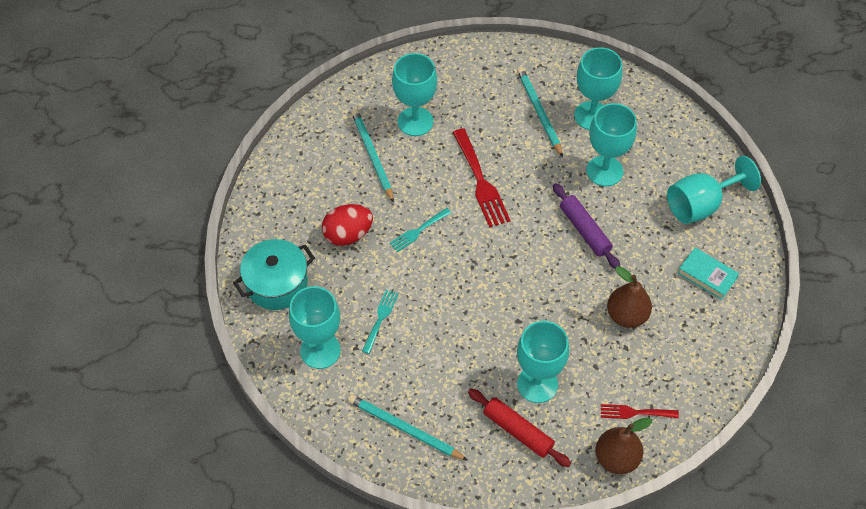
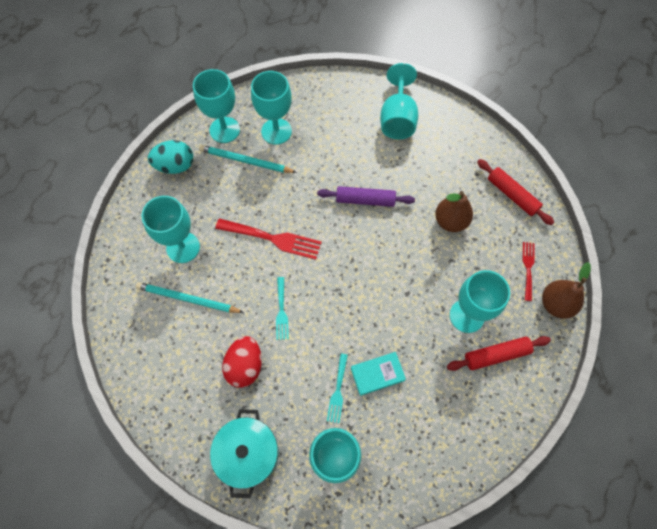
camera: 55 degrees left, 10 degrees up
(380, 318) = (338, 391): turquoise fork -> turquoise fork turned 135 degrees counterclockwise
(405, 429) = (445, 436): turquoise pencil -> none
(486, 64) = (175, 166): none -> turquoise egg
(604, 171) = (327, 155): turquoise goblet -> turquoise goblet (224, 130)
(635, 412) = (528, 268): red fork -> red fork turned 150 degrees clockwise
(707, 275) = (453, 153): turquoise book -> turquoise book (377, 374)
(707, 355) = (512, 195): none -> red rolling pin

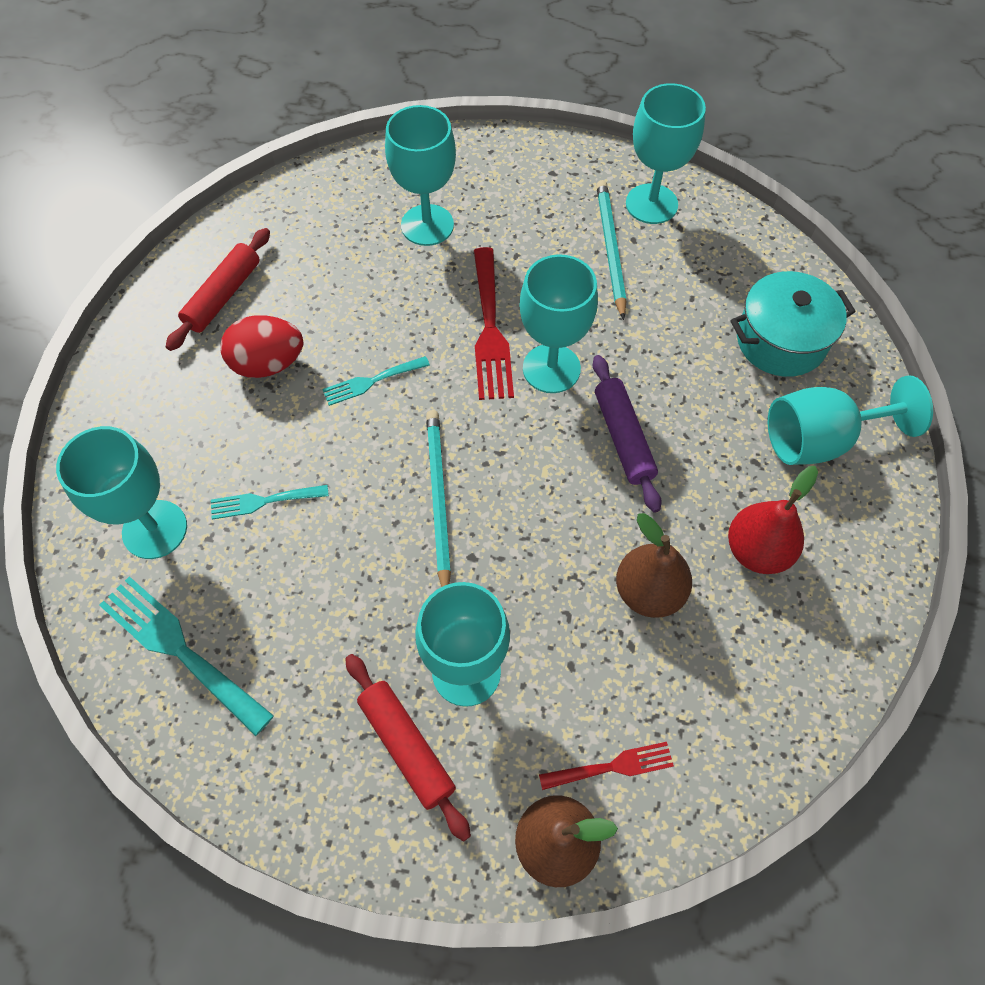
camera: 70 degrees right, 5 degrees down
(175, 166) = (556, 169): turquoise egg -> none
(188, 299) = (348, 260): turquoise pencil -> turquoise pencil (438, 499)
(248, 453) = (137, 412): turquoise pot -> turquoise pot (781, 341)
(276, 131) = (687, 270): turquoise goblet -> turquoise goblet (551, 368)
(377, 374) = (309, 552): turquoise book -> none
(413, 458) = (179, 649): none -> turquoise fork
(444, 168) = (757, 550): none -> red pear
(512, 195) = (764, 694): red rolling pin -> red rolling pin (223, 296)

